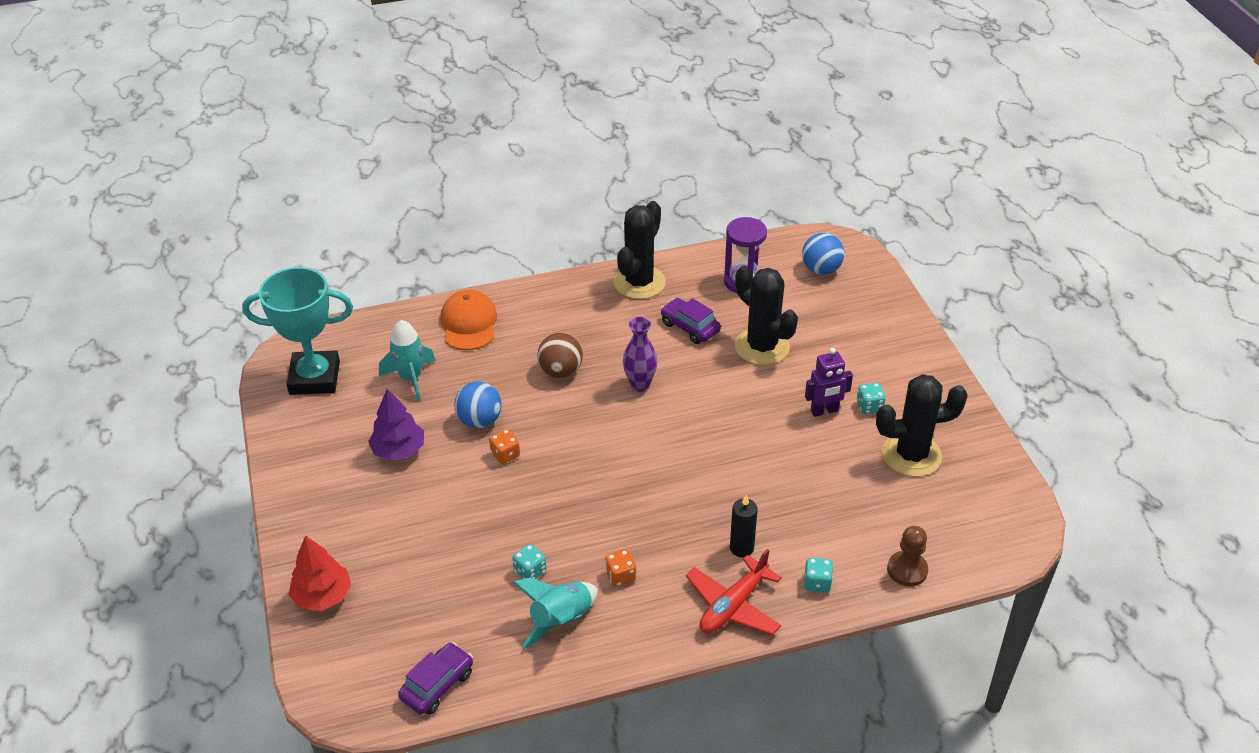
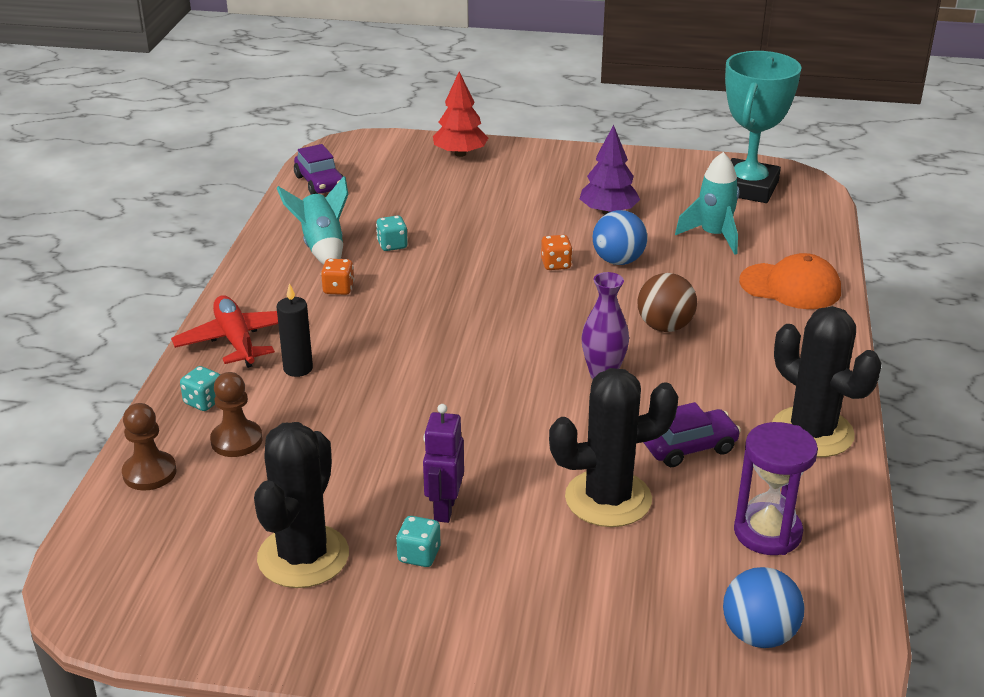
camera: 115 degrees right, 10 degrees down
(842, 541) = (236, 440): none -> brown pawn

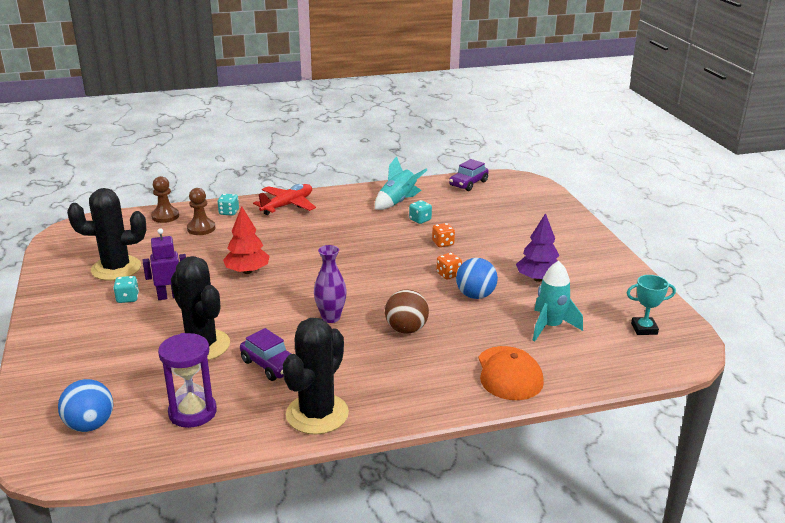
camera: 65 degrees right, 5 degrees down
(298, 368) = (273, 227): black candle -> none
(338, 289) = (359, 217): orange dice -> orange dice (443, 243)
(460, 154) = (555, 213): red tree -> red tree (247, 271)
(748, 188) = (644, 329): turquoise trophy -> turquoise trophy, size x0.48

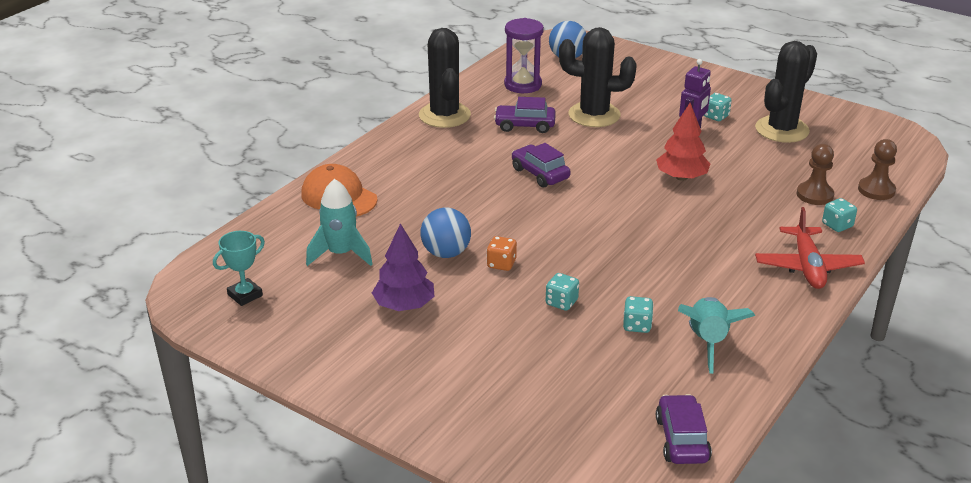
camera: 140 degrees right, 5 degrees up
(331, 318) = (540, 174): purple vase -> purple car
(406, 329) = (465, 193): brown ball -> none
(443, 243) = (561, 302): orange dice -> turquoise dice

